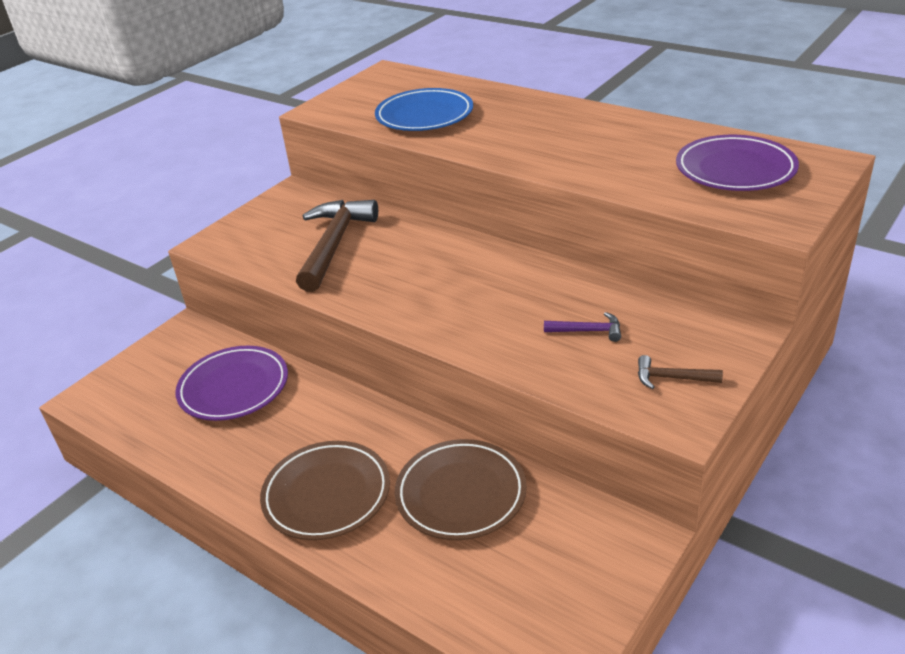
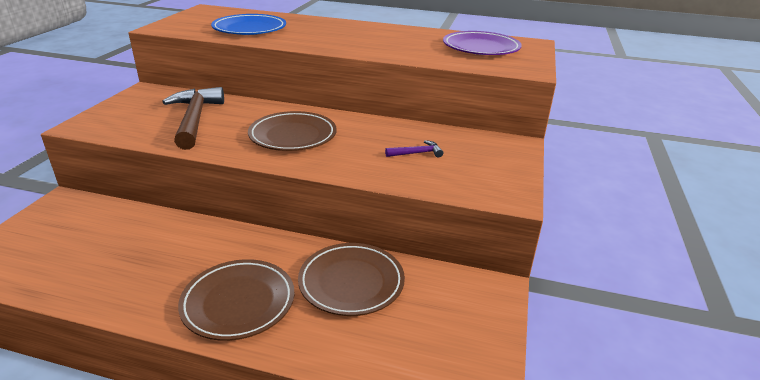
camera: 25 degrees left, 5 degrees down
(234, 388) = (123, 237): purple plate -> none
(440, 283) = (293, 136): none -> brown plate
(672, 378) = (489, 173): brown hammer -> none

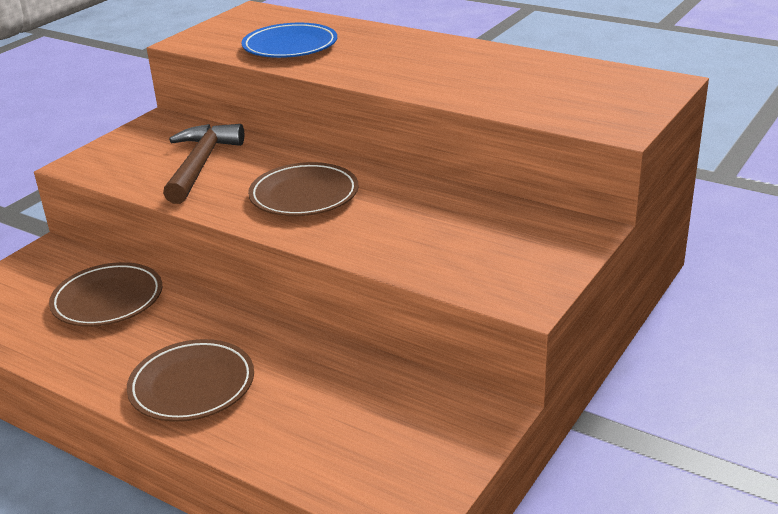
camera: 20 degrees right, 0 degrees up
(351, 282) = (323, 382): brown plate -> brown plate (108, 300)
(416, 153) = (444, 232): purple hammer -> none
(481, 48) = (581, 89): purple plate -> none

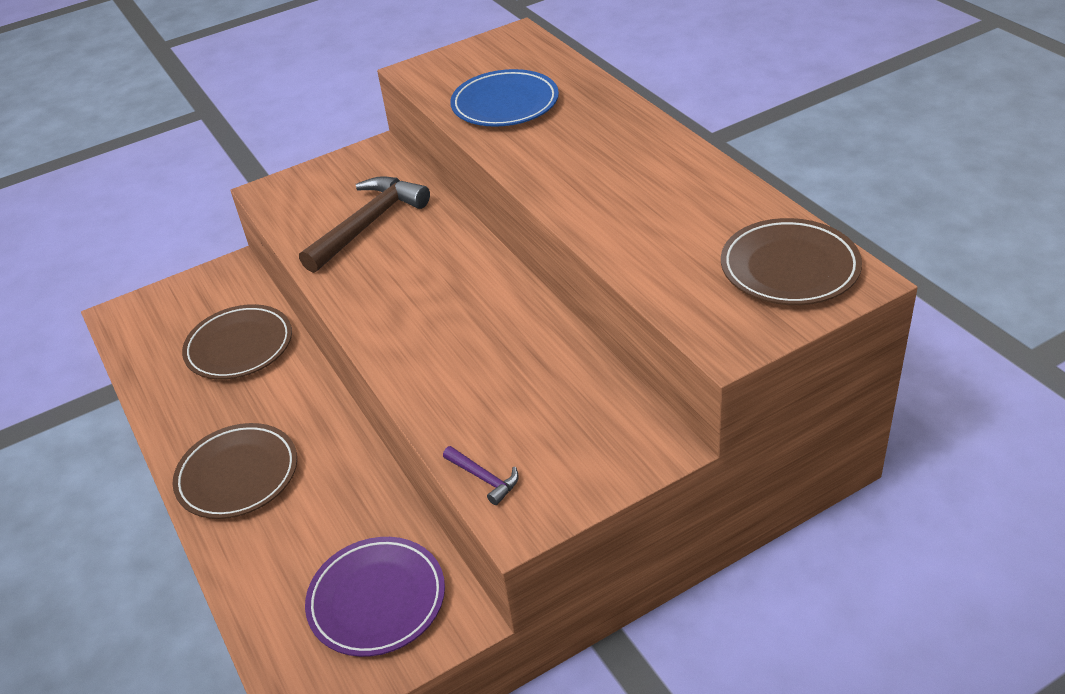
camera: 30 degrees right, 10 degrees up
(304, 195) = (426, 298): brown plate -> brown plate (789, 268)
(408, 425) = (377, 600): none -> purple plate
(471, 285) = (484, 478): none -> purple hammer

